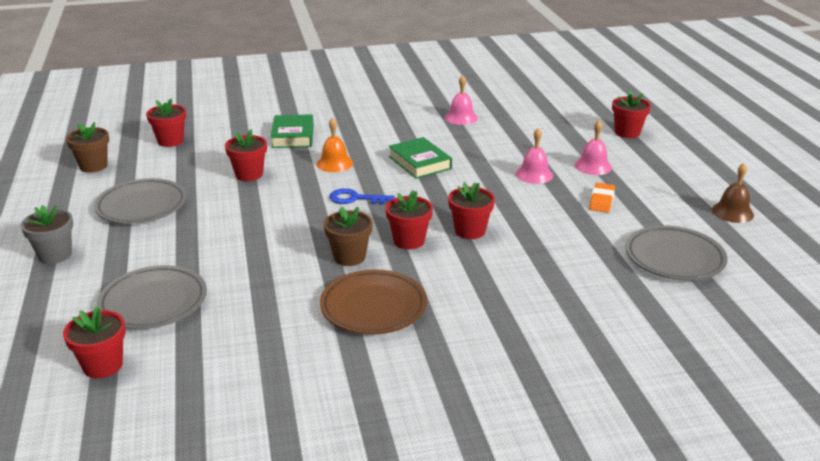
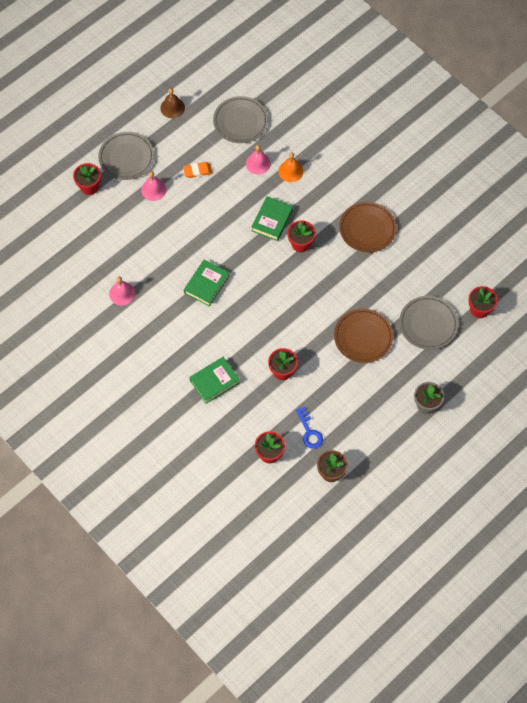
camera: 120 degrees left, 35 degrees up
(142, 206) = (355, 402): grey plate -> grey plate (126, 158)
(212, 241) = (363, 337): none -> brown plate
(334, 163) = (237, 331): orange bell -> orange bell (290, 171)
(349, 257) = (334, 263): brown flower pot -> none
(356, 199) = (273, 294): blue key -> blue key (309, 432)
(470, 231) = (272, 220): red flower pot -> green book
(534, 174) = (184, 216): pink bell -> pink bell (258, 163)

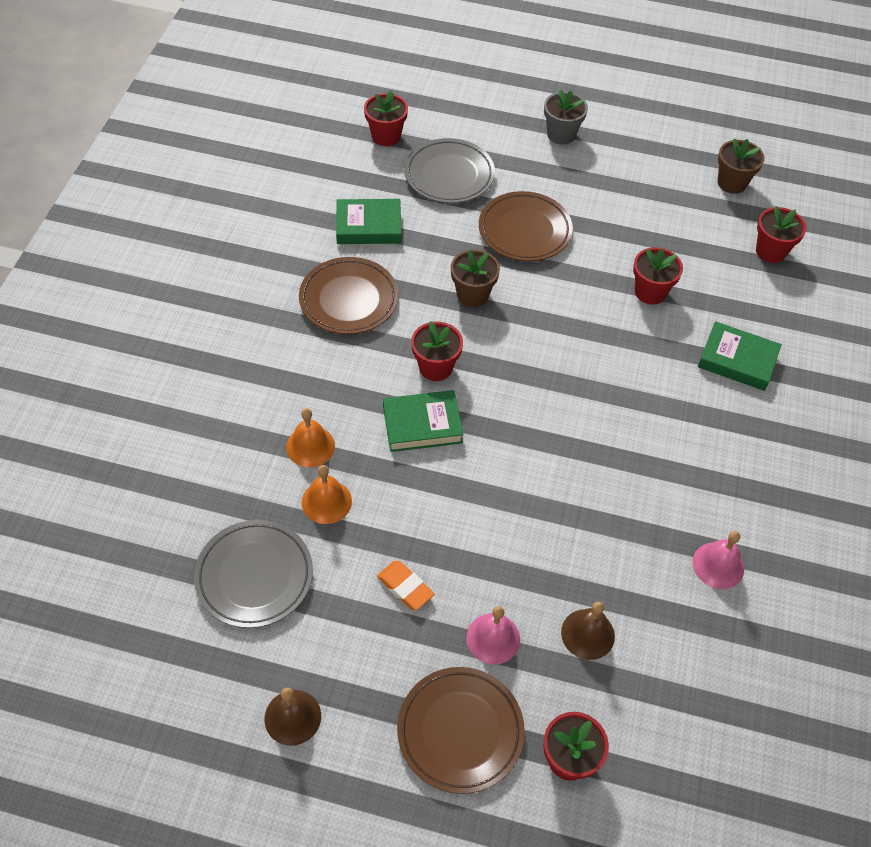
camera: 125 degrees left, 10 degrees down
(126, 158) = (460, 731): grey plate -> brown plate
(130, 224) = (588, 634): none -> brown bell
(206, 284) = (602, 453): green book -> green book (368, 226)
(258, 163) = (326, 501): pink bell -> orange bell
(309, 432) = (703, 226): blue key -> none
(335, 286) = (472, 294): none -> brown flower pot

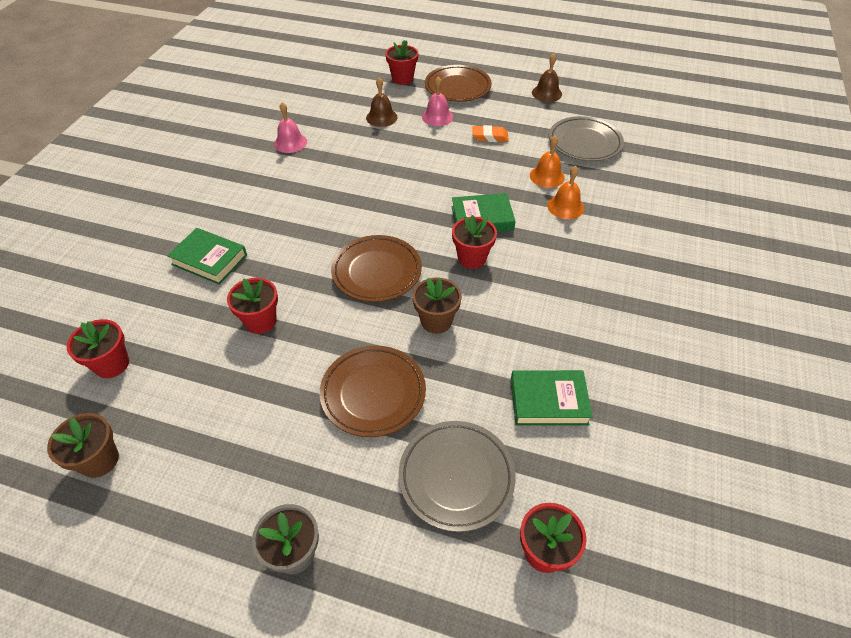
camera: 175 degrees left, 5 degrees down
(349, 299) = (556, 317): brown plate -> brown plate (376, 272)
(405, 587) = (490, 137): orange eraser -> orange eraser turned 45 degrees counterclockwise

